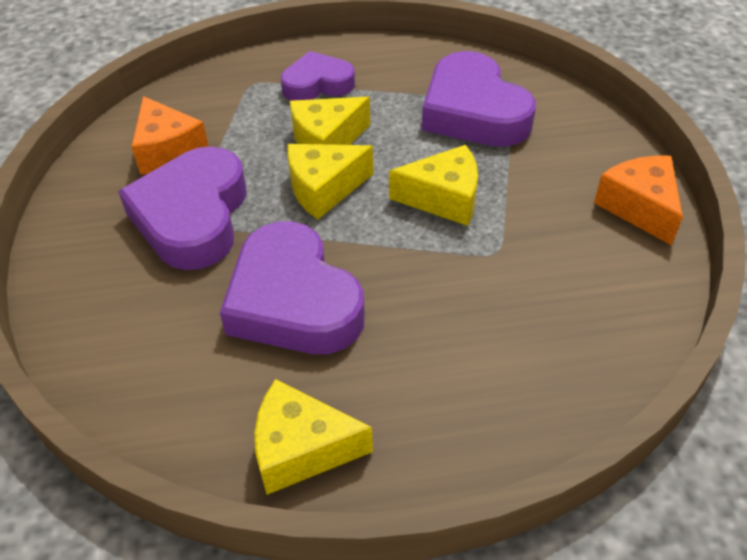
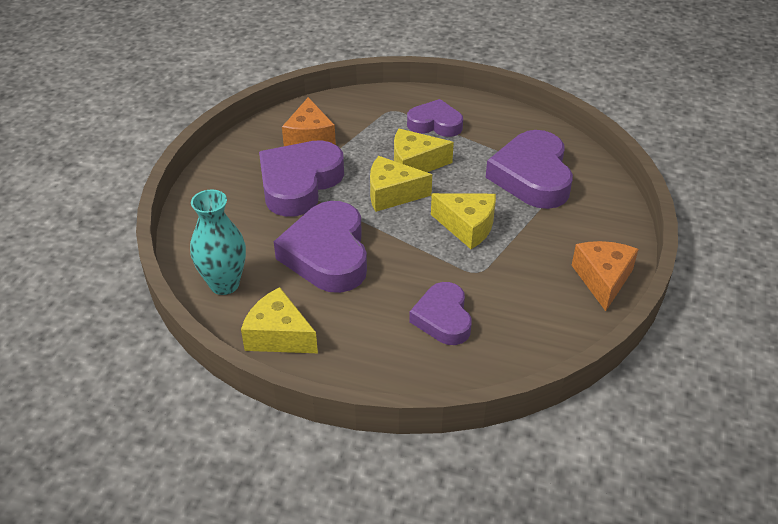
camera: 25 degrees right, 5 degrees down
(174, 402) = (224, 284): none -> turquoise vase
(498, 331) = (443, 318): none -> purple heart

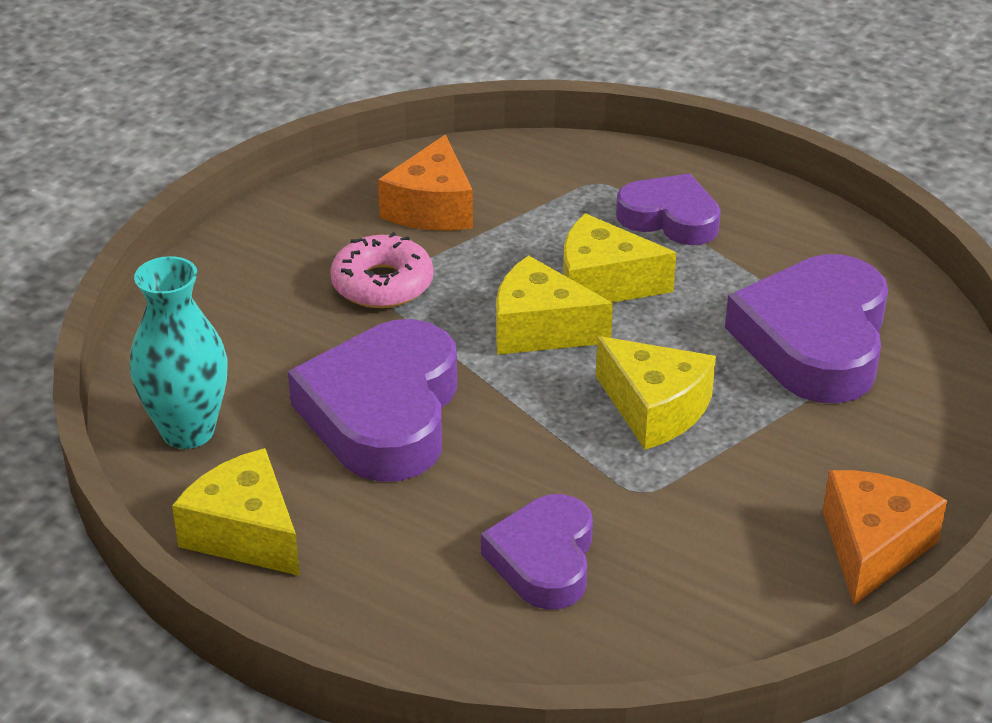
camera: 15 degrees right, 5 degrees down
(299, 183) = (382, 284): purple heart -> pink donut

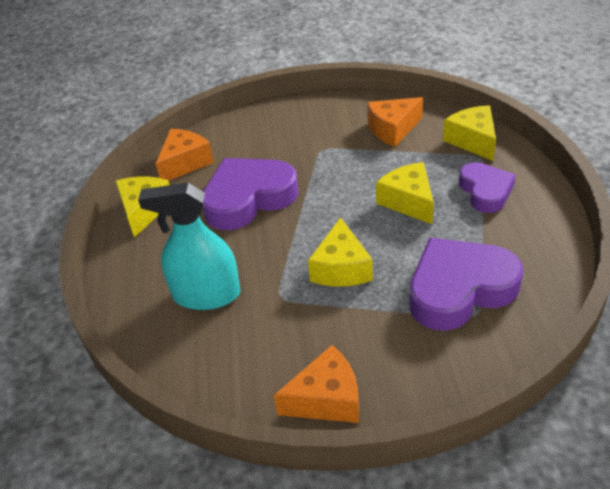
camera: 55 degrees right, 5 degrees up
(188, 431) = (185, 163): turquoise vase -> orange cheese
(382, 284) = (326, 149): pink donut -> none
(540, 329) = (353, 204): yellow cheese -> yellow cheese (473, 141)
(544, 559) = (206, 294): purple heart -> turquoise spray bottle

